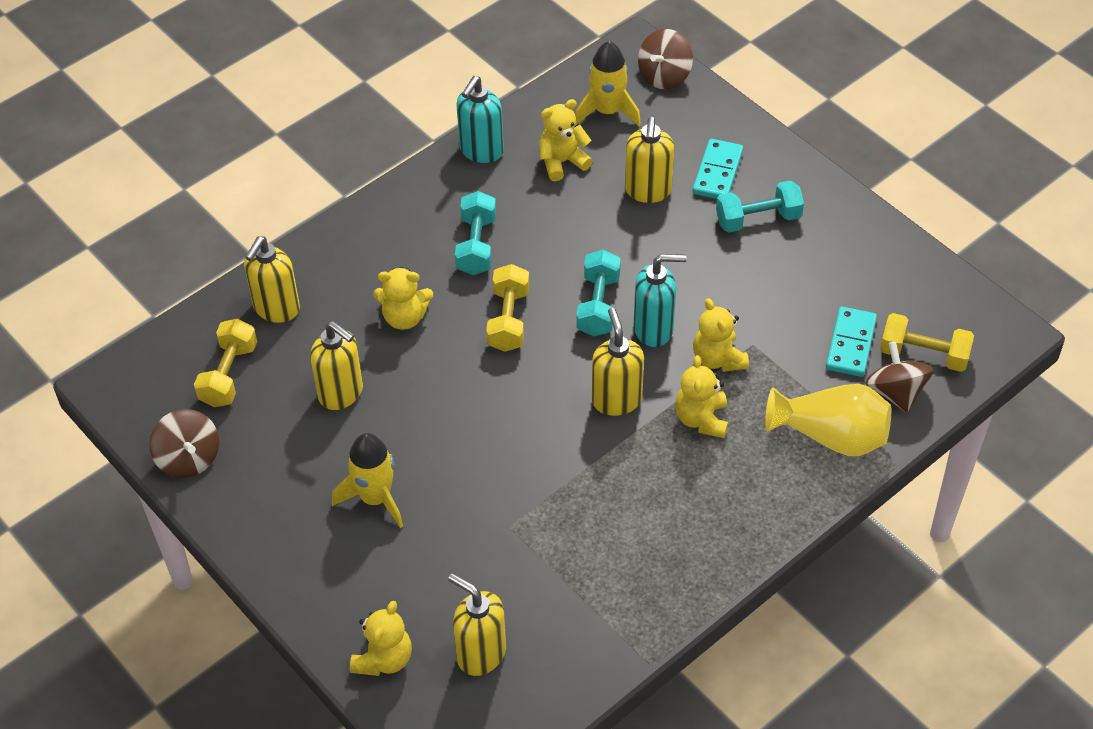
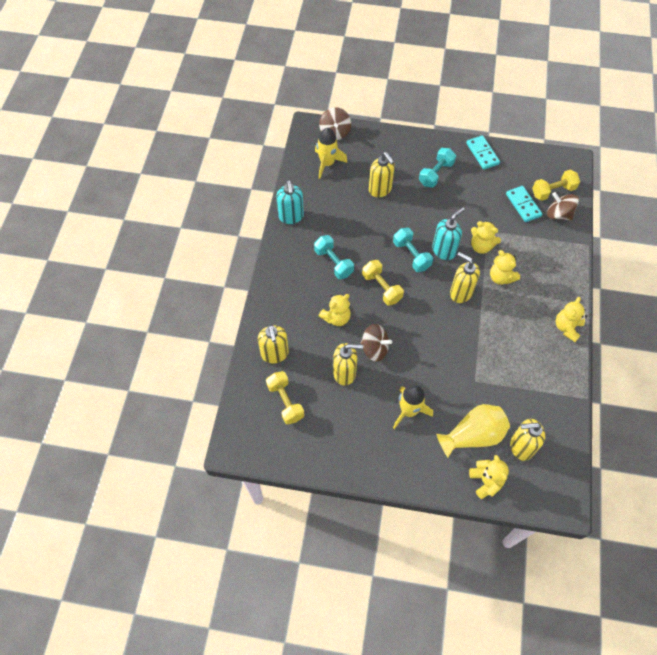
camera: 40 degrees left, 10 degrees up
(188, 458) = (308, 455): brown spinning top -> brown spinning top (374, 349)
(562, 162) = (331, 199): yellow teddy bear -> yellow teddy bear (567, 327)
(718, 172) = (400, 163): turquoise domino -> turquoise domino (482, 153)
(831, 436) = (554, 249): yellow vase -> yellow vase (473, 435)

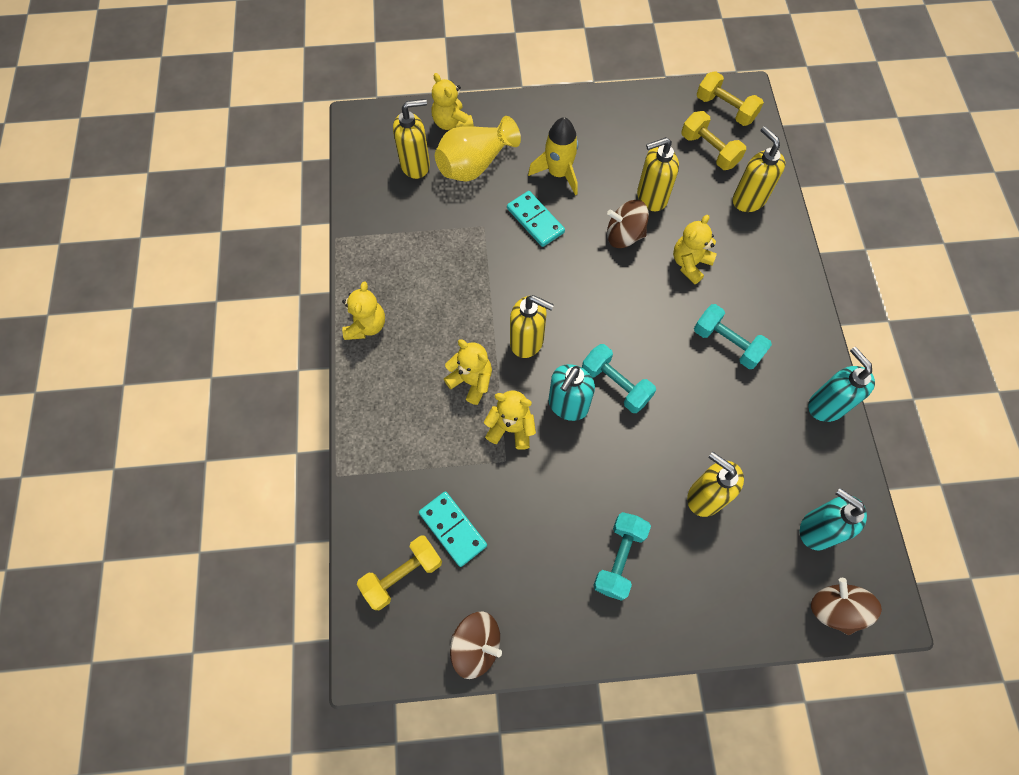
camera: 165 degrees right, 5 degrees up
(327, 163) = (816, 529): yellow rocket -> turquoise soap dispenser
(381, 288) = (643, 321): yellow dumbbell -> yellow dumbbell (725, 109)
(482, 153) = (544, 632): turquoise domino -> turquoise domino (535, 220)
(558, 214) = (389, 525): brown spinning top -> brown spinning top (476, 645)

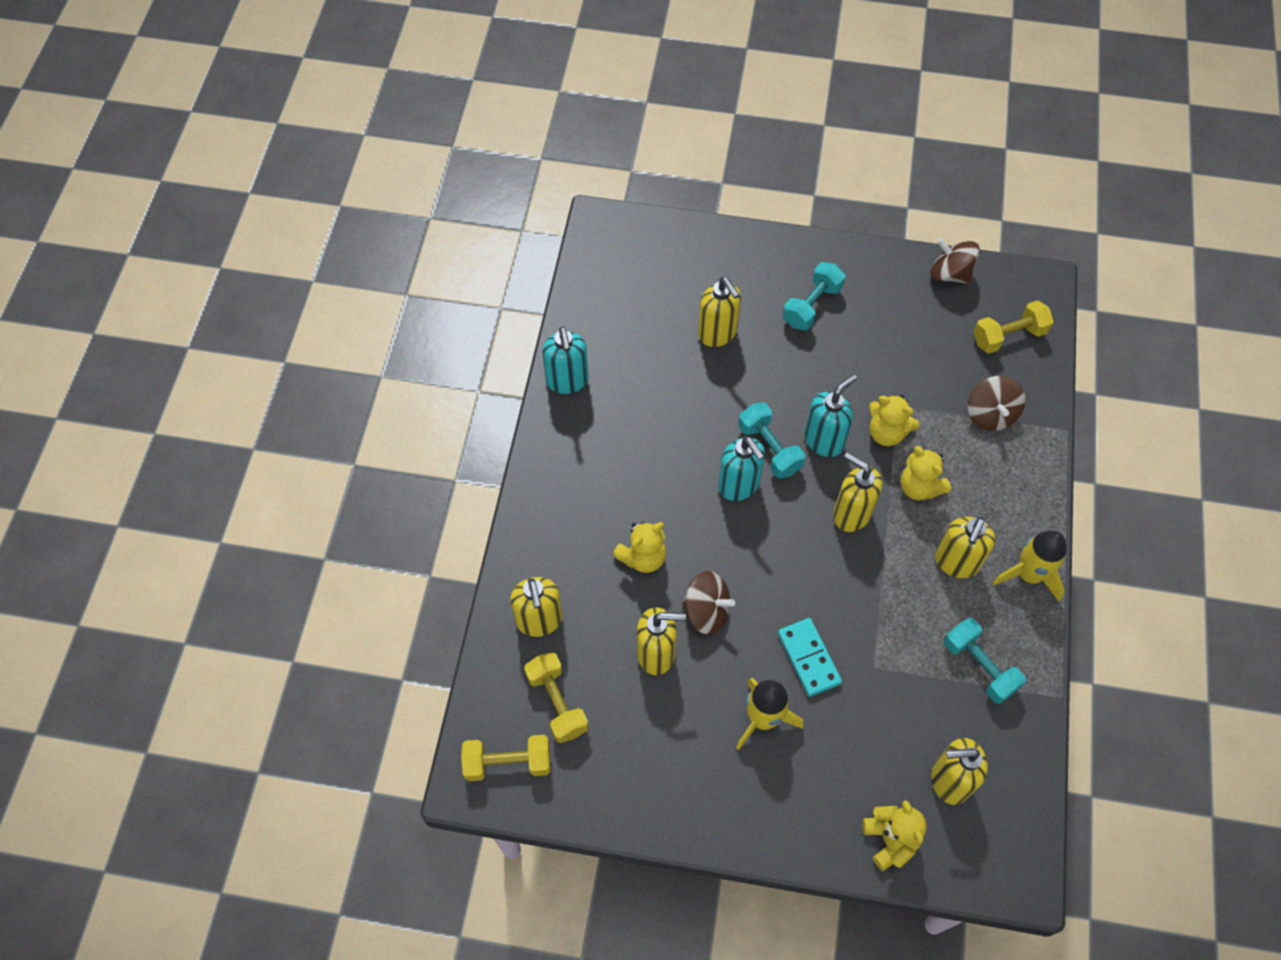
camera: 165 degrees left, 5 degrees down
(366, 325) = (1029, 574): yellow teddy bear -> yellow rocket
(429, 321) = (956, 562): none -> yellow soap dispenser
(452, 529) = (958, 360): turquoise domino -> none
(475, 164) = (869, 761): yellow vase -> none
(725, 109) = (508, 763): yellow dumbbell -> yellow dumbbell turned 60 degrees counterclockwise
(727, 343) = (638, 461): turquoise dumbbell -> turquoise dumbbell (979, 666)
(816, 529) = (628, 287): turquoise soap dispenser -> turquoise soap dispenser (739, 485)
(834, 609) = (642, 232): brown spinning top -> brown spinning top (990, 414)

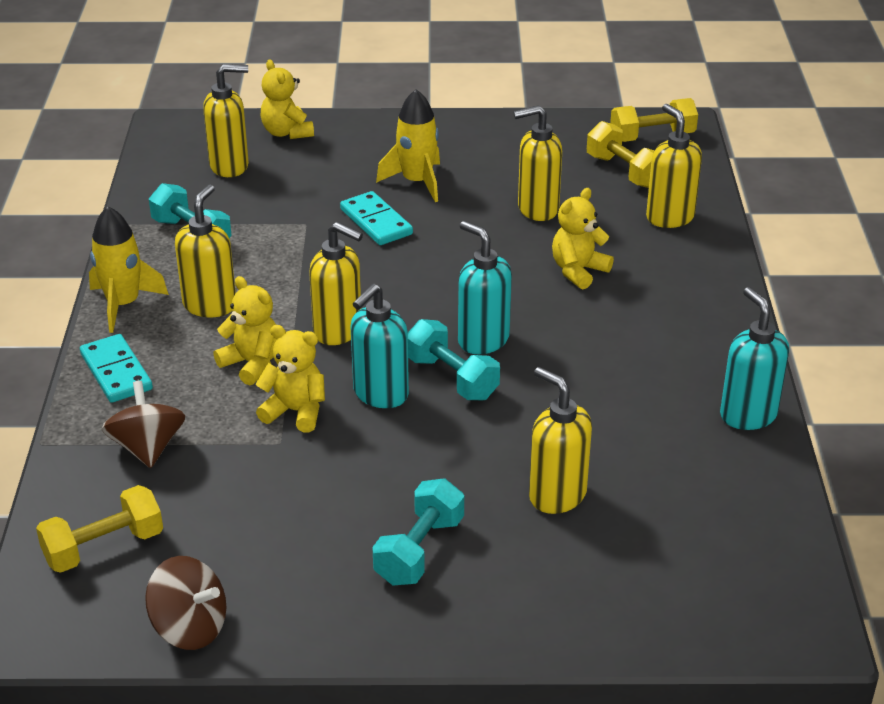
camera: 170 degrees right, 25 degrees down
(706, 611) = (493, 241): brown spinning top -> none
(1023, 494) = (116, 372): none -> turquoise domino

